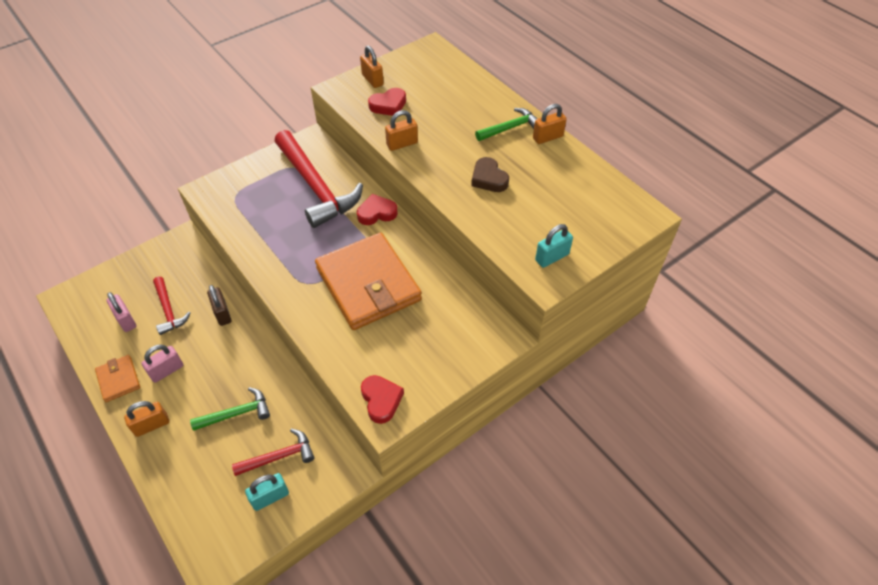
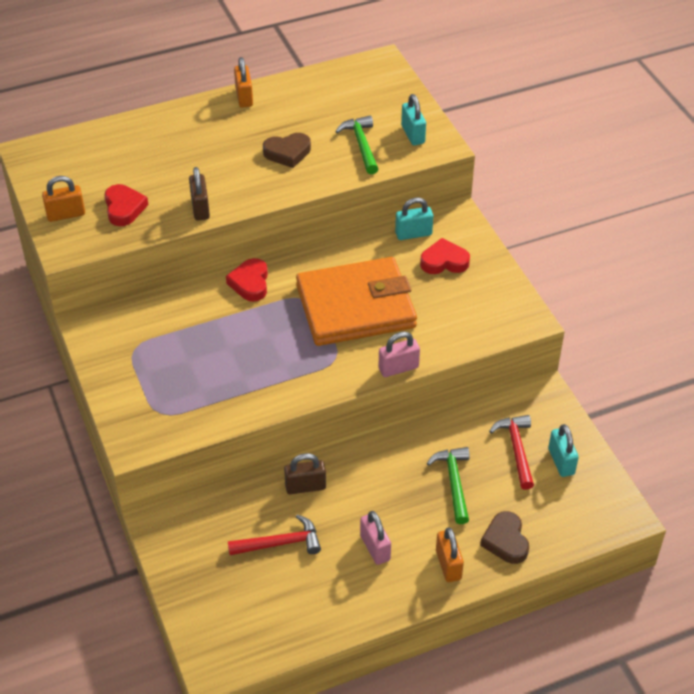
camera: 75 degrees left, 5 degrees down
(119, 379) = (373, 599): orange wallet -> none
(126, 320) = (280, 591): pink padlock -> pink padlock (398, 368)
(178, 464) = (505, 541): none -> brown heart
(316, 187) = (181, 331): red hammer -> none
(381, 400) = (506, 319): red heart -> red heart (444, 261)
(402, 144) = (200, 208): orange padlock -> brown padlock
(470, 307) = (413, 234): none -> turquoise padlock
(510, 128) = (215, 120): green hammer -> green hammer (361, 145)

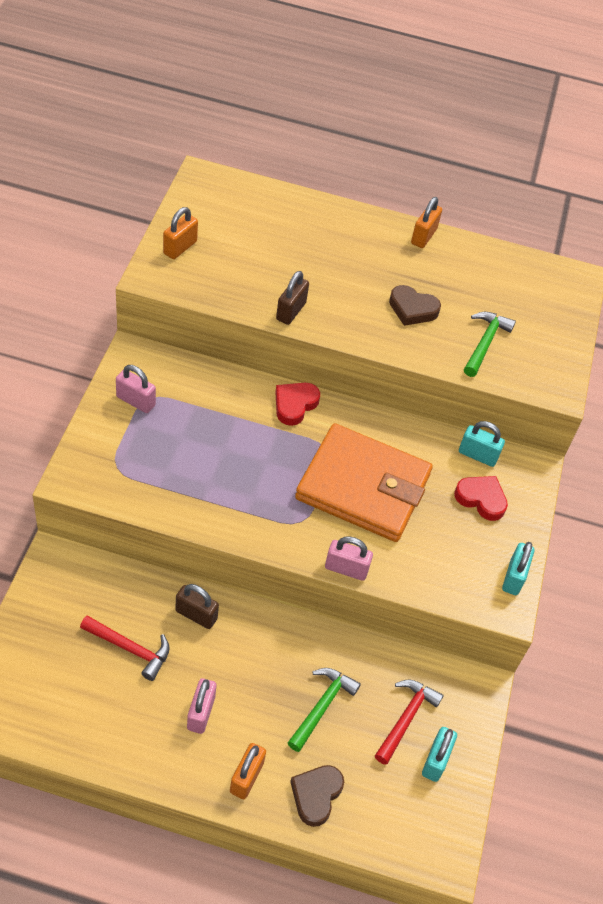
camera: 30 degrees right, 5 degrees up
(66, 214) = (180, 247): orange padlock -> orange padlock turned 75 degrees counterclockwise
(124, 208) = (230, 271): red heart -> none
(126, 358) = (136, 401): none -> pink padlock
(413, 134) = (541, 363): turquoise padlock -> turquoise padlock (514, 577)

